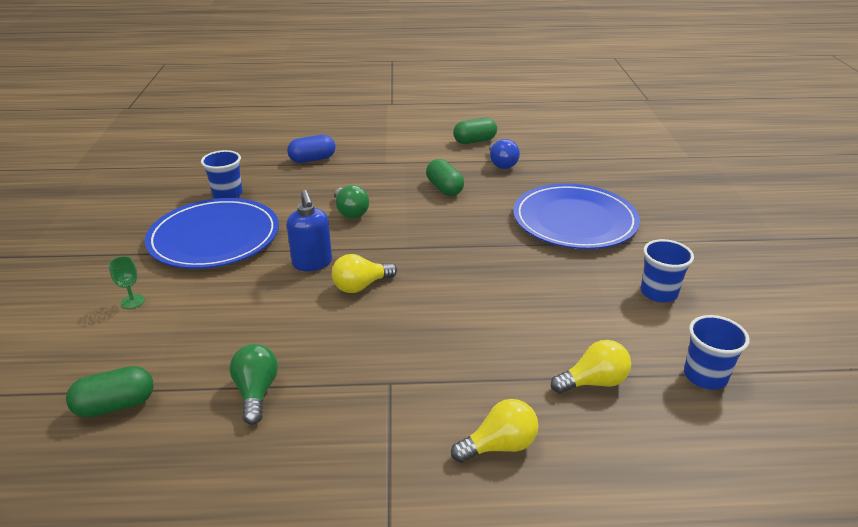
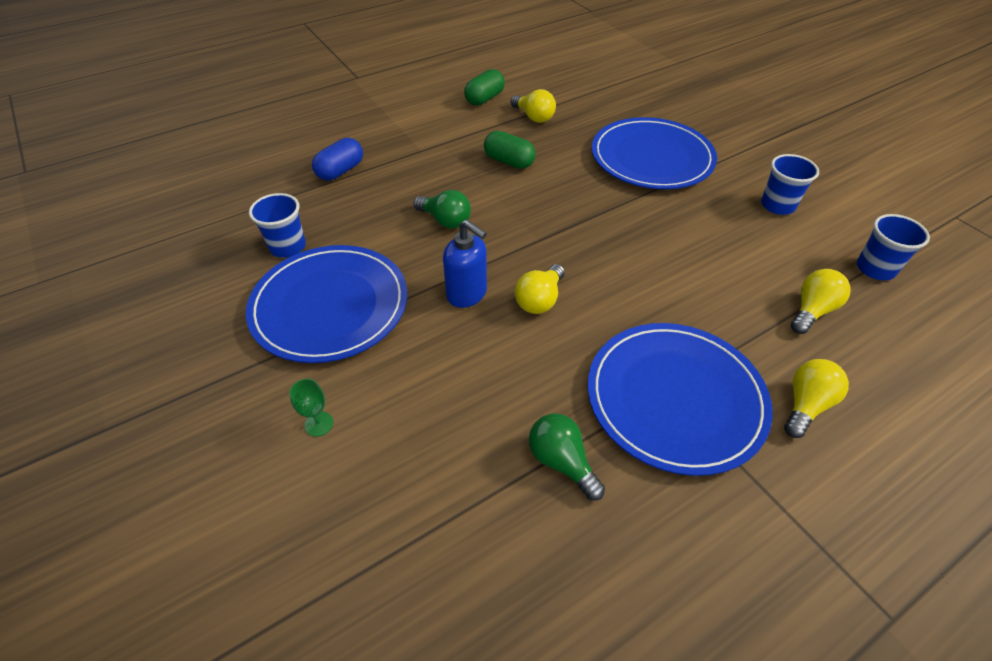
camera: 30 degrees left, 15 degrees up
(116, 405) = (436, 554): green capsule -> none
(390, 391) = (675, 398): none -> blue plate
(501, 164) = (534, 117): blue light bulb -> yellow light bulb

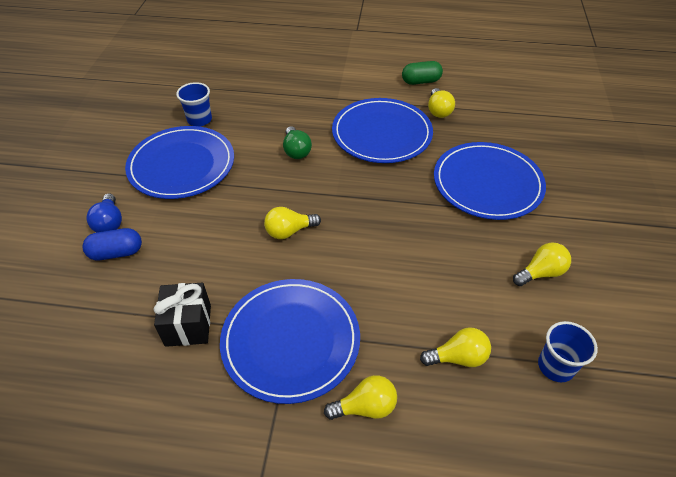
camera: 40 degrees right, 0 degrees up
(319, 424) = (109, 223): green goblet -> blue light bulb
(340, 171) = (276, 88): blue capsule -> blue capsule (116, 253)
(467, 294) = (255, 202): blue soap dispenser -> none
(509, 161) = (381, 133): green capsule -> blue plate
(561, 462) = (188, 325): green light bulb -> black gift
(777, 205) = (540, 273): blue cup -> yellow light bulb

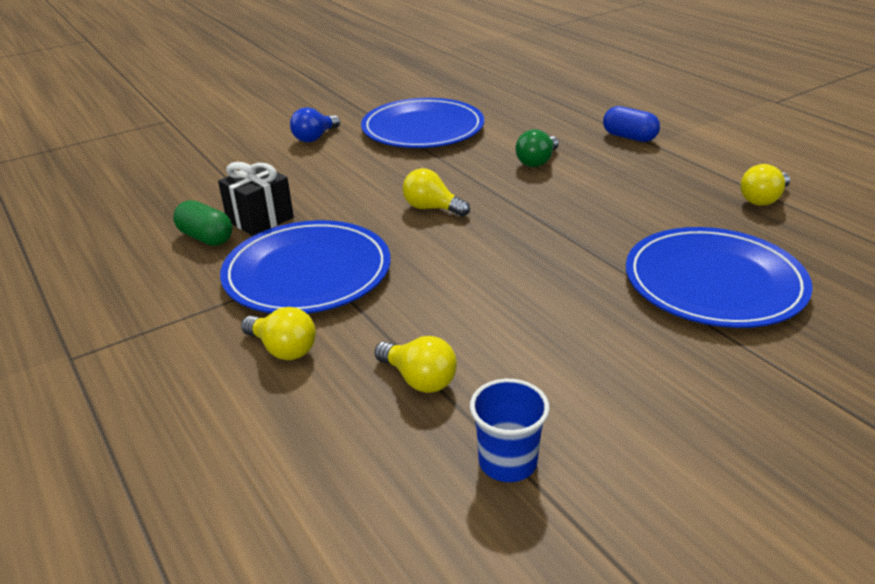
camera: 50 degrees right, 15 degrees down
(116, 253) = (290, 155): blue capsule -> blue capsule (629, 137)
(199, 120) = (488, 107): blue cup -> none
(381, 133) = (653, 187): blue plate -> none
(421, 81) = (785, 168): green capsule -> green capsule (206, 238)
(540, 273) = (640, 385): yellow light bulb -> none

